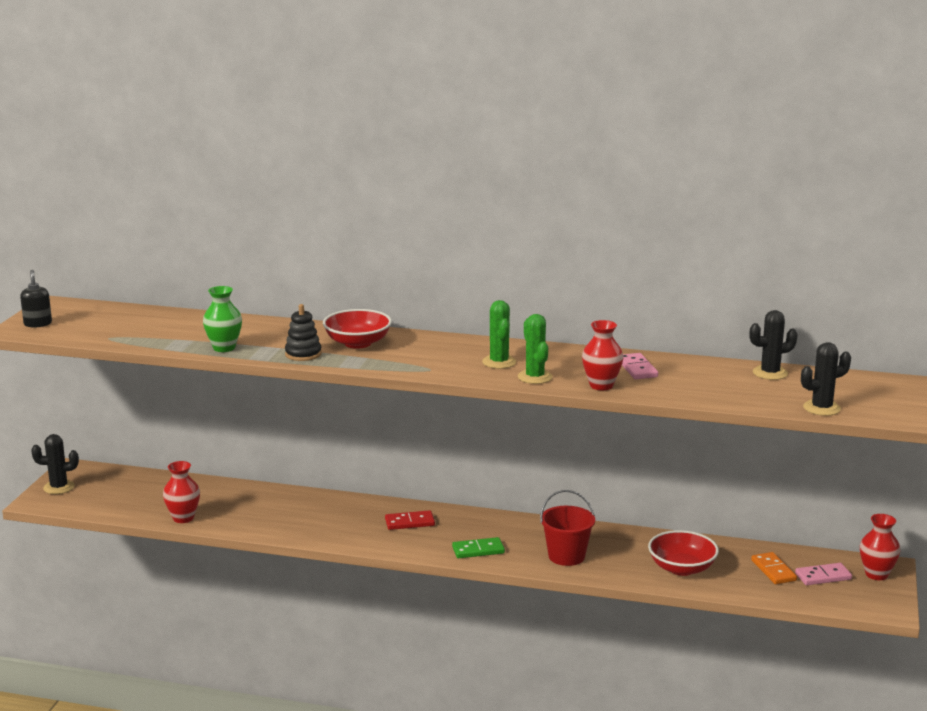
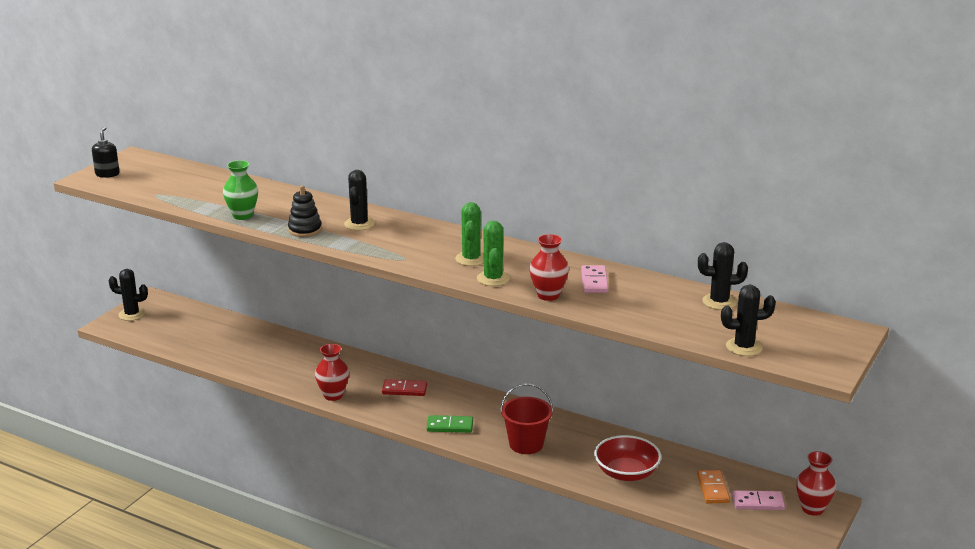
camera: 15 degrees right, 5 degrees up
(183, 518) = (216, 357): red vase -> red vase (333, 395)
(357, 343) = (359, 224): red bowl -> black cactus

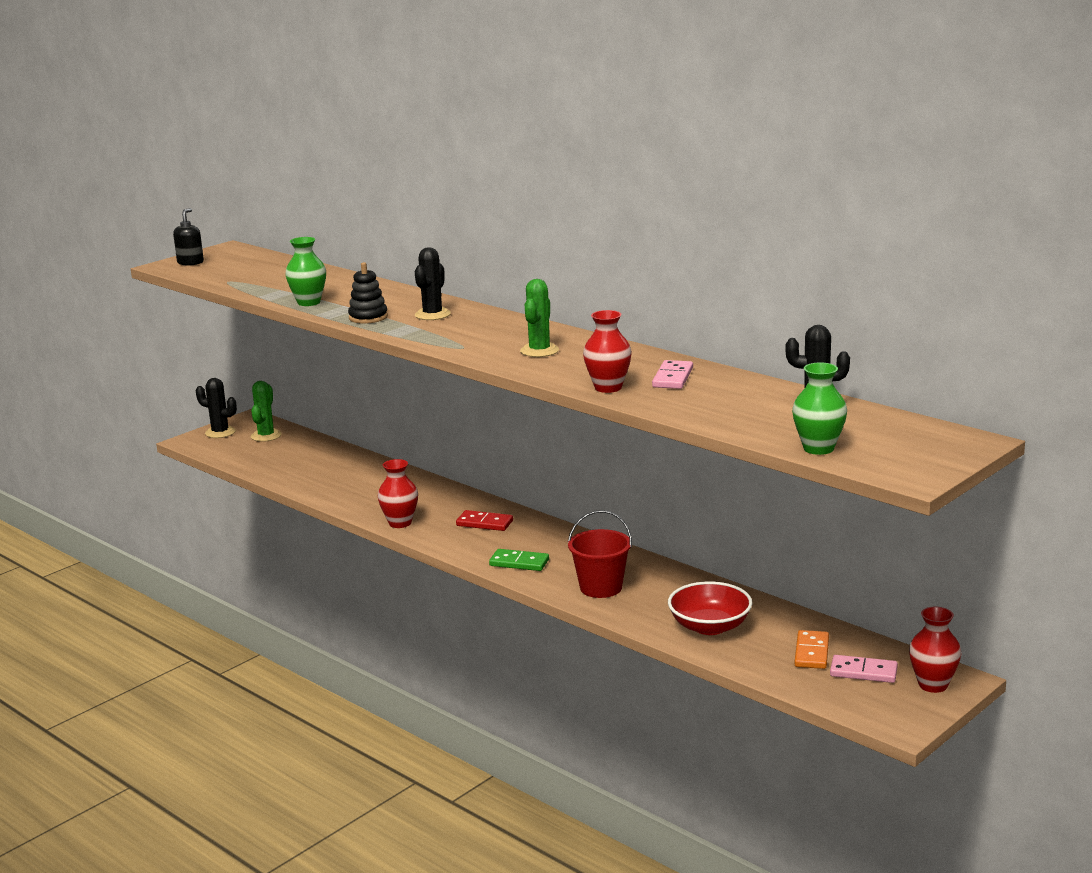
camera: 15 degrees right, 5 degrees down
(493, 279) = (553, 369): green cactus -> green cactus (266, 436)
(744, 347) = (818, 448): black cactus -> green vase

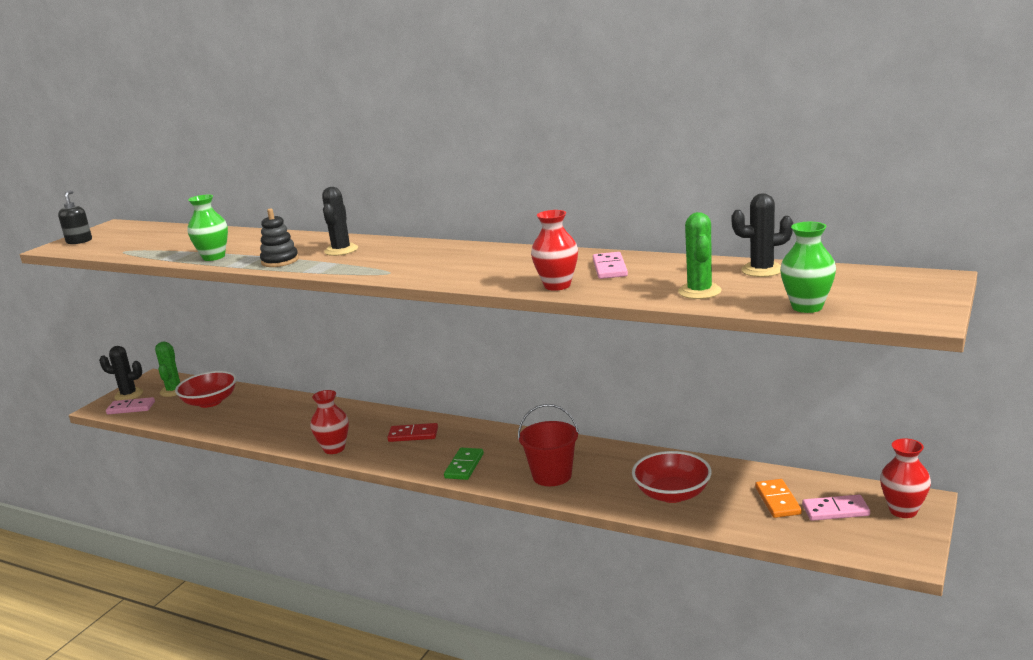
camera: 15 degrees left, 0 degrees up
(218, 447) = (131, 408): none -> pink domino
(297, 454) = (210, 402): none -> red bowl
(519, 562) = (464, 466): green domino -> green domino turned 75 degrees counterclockwise
(539, 351) = (465, 265): green cactus -> green cactus (699, 291)

